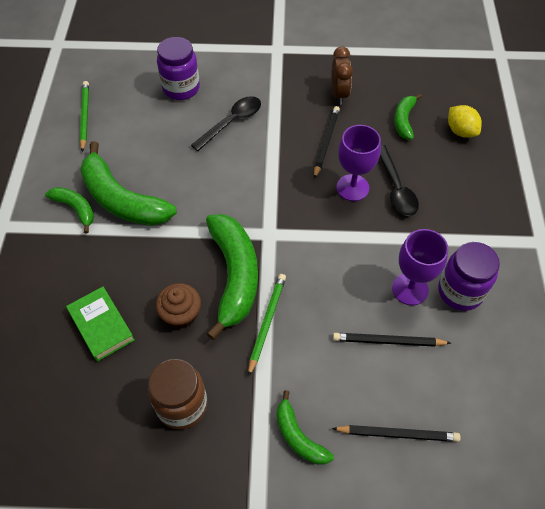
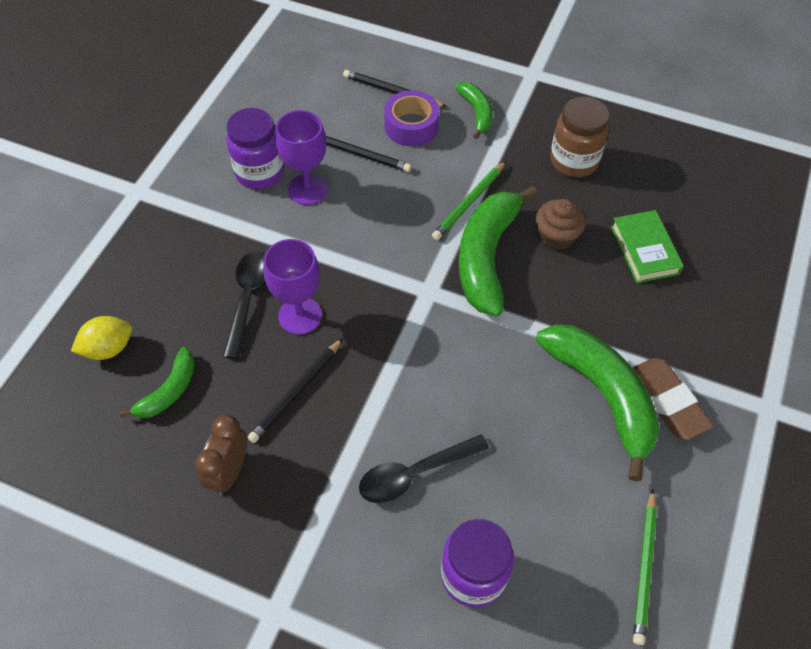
camera: 160 degrees left, 0 degrees up
(75, 209) = (667, 401): green banana -> brown eraser
(356, 393) = (411, 126): none -> purple tape
(460, 131) = (108, 348): yellow lemon -> yellow lemon turned 75 degrees clockwise

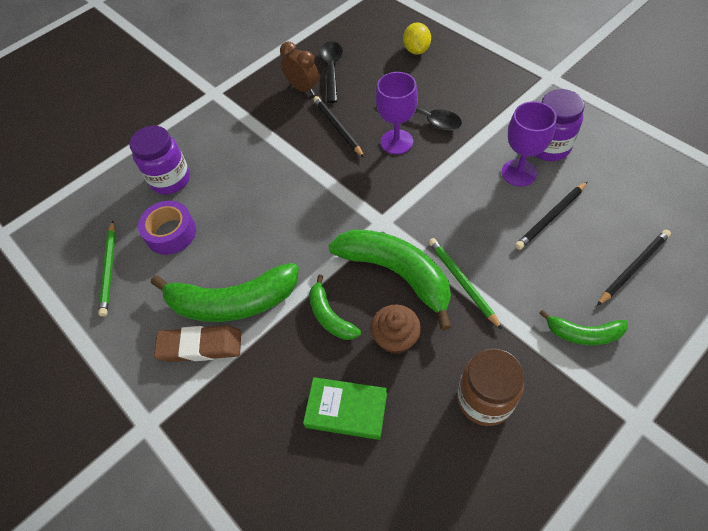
camera: 120 degrees right, 0 degrees up
(169, 391) = (371, 71): green banana -> green banana (330, 316)
(411, 126) = (577, 268): purple tape -> purple tape (171, 233)
(415, 473) = (247, 171): black spoon -> black spoon (331, 70)
(644, 568) = (109, 269): green pencil -> green pencil turned 135 degrees counterclockwise

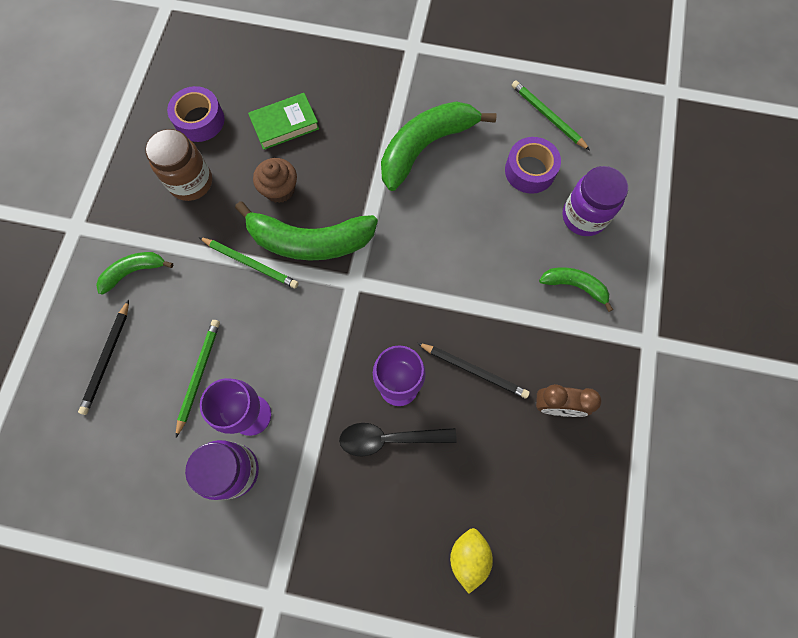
camera: 140 degrees right, 15 degrees up
(200, 346) = (421, 106): brown eraser -> none
(330, 316) = (341, 178): green banana -> green banana (574, 286)
(331, 70) = (547, 456): black spoon -> none
(416, 50) = (468, 556): yellow lemon -> yellow lemon turned 45 degrees clockwise
(439, 477) = (199, 120): none -> purple tape
(551, 217) = (199, 375): black pencil -> green pencil

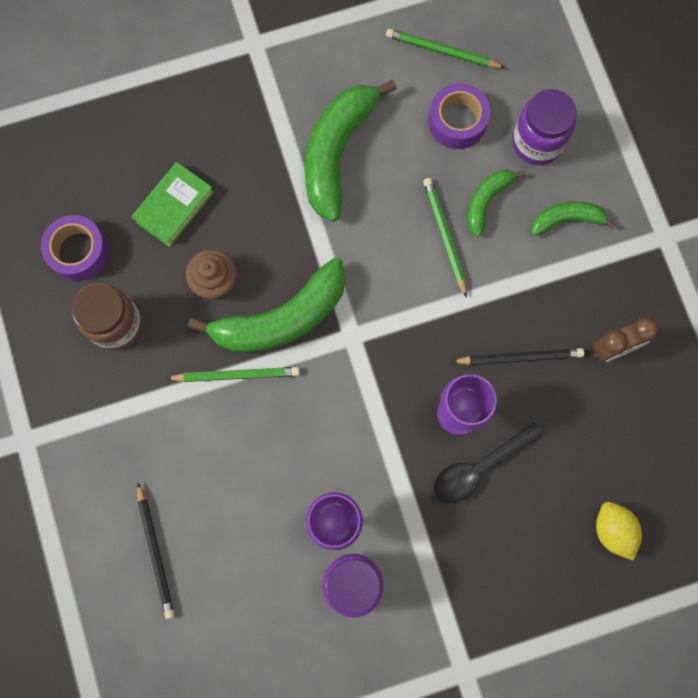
camera: 30 degrees left, 5 degrees up
(134, 272) = (121, 451): green banana -> green banana (486, 201)
(199, 375) = (259, 515): green pencil -> green pencil (445, 236)

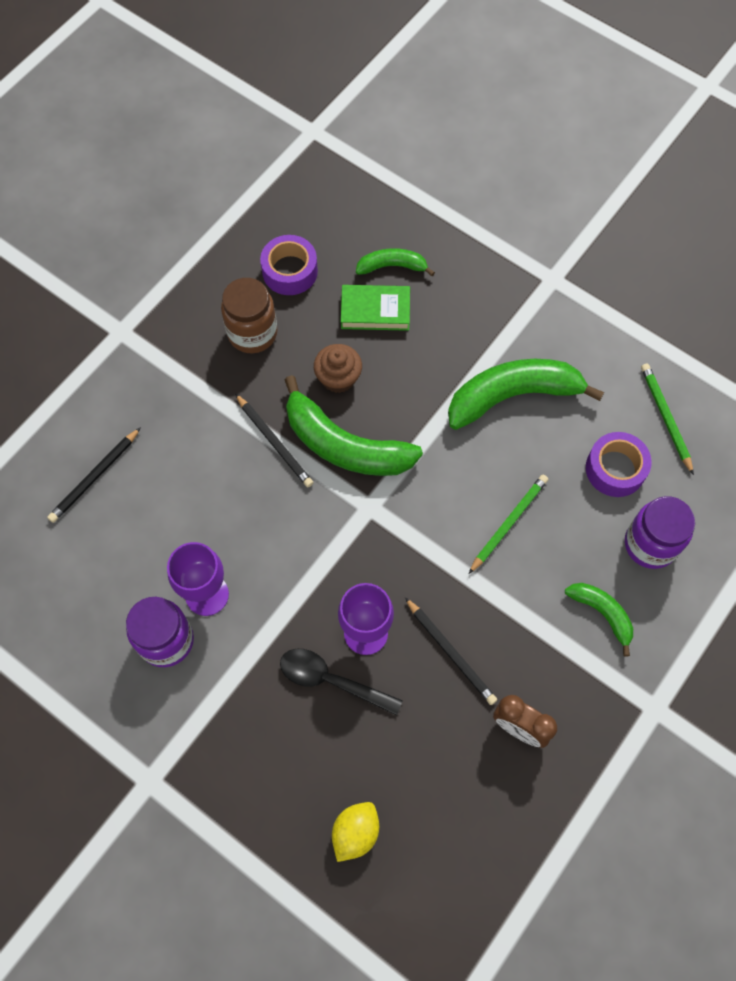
camera: 55 degrees right, 10 degrees down
(236, 375) = (274, 442): green pencil -> black pencil
(486, 201) = (565, 537): green banana -> green banana (392, 266)

